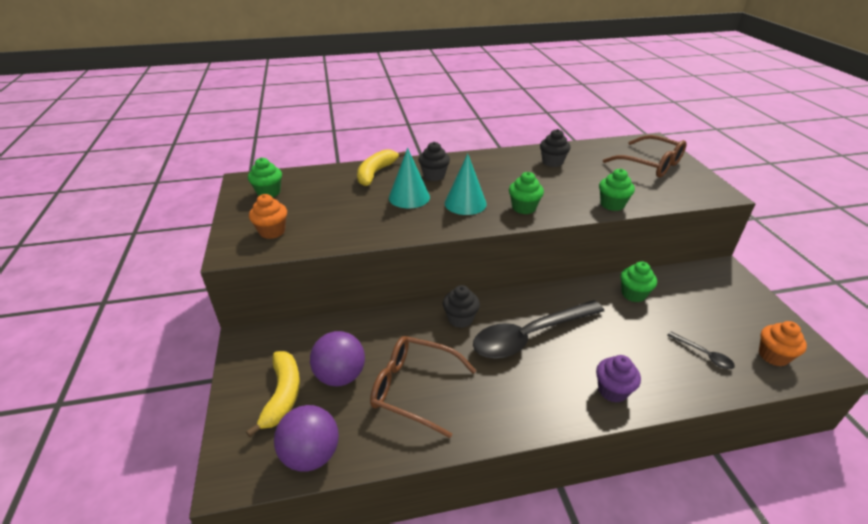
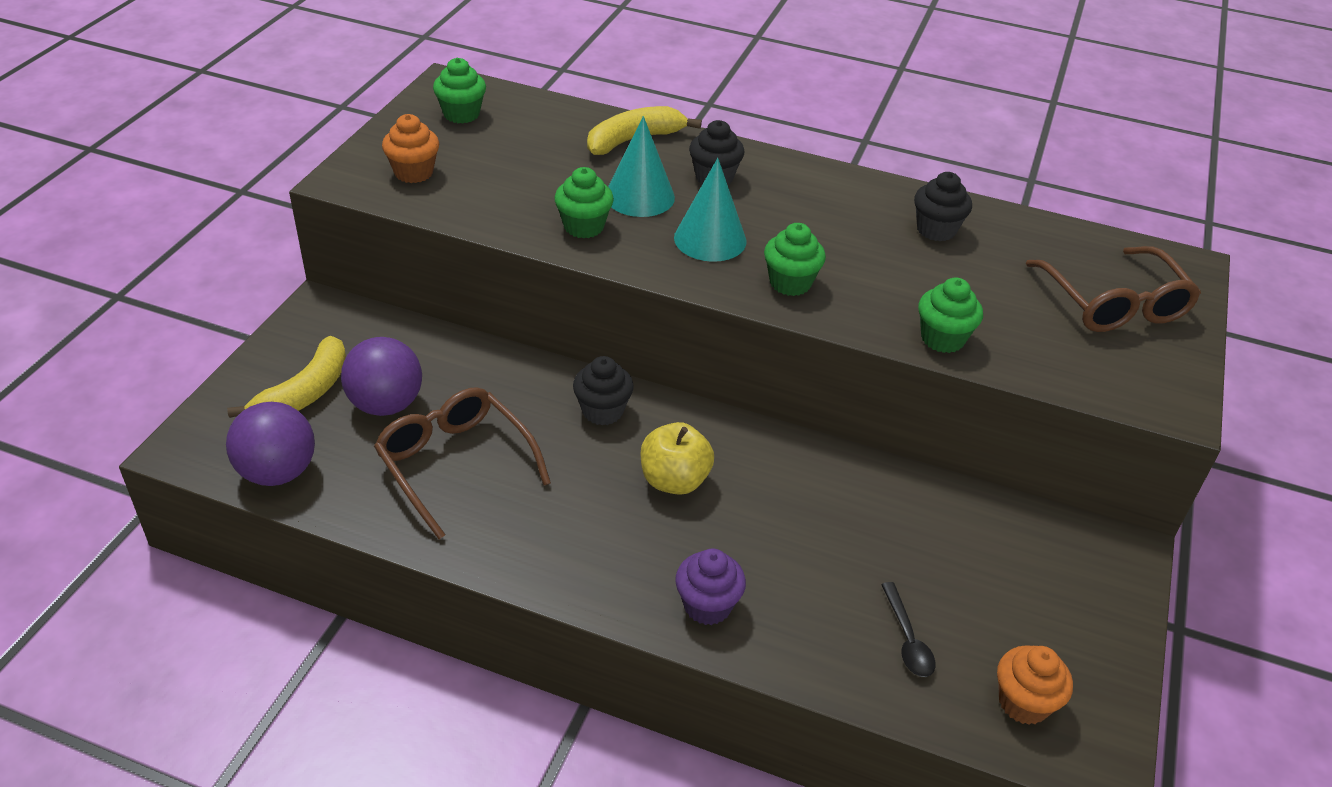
camera: 30 degrees right, 5 degrees up
(530, 336) = (674, 480): black spoon -> yellow apple
(633, 294) = (904, 505): green cupcake -> green cupcake (583, 226)

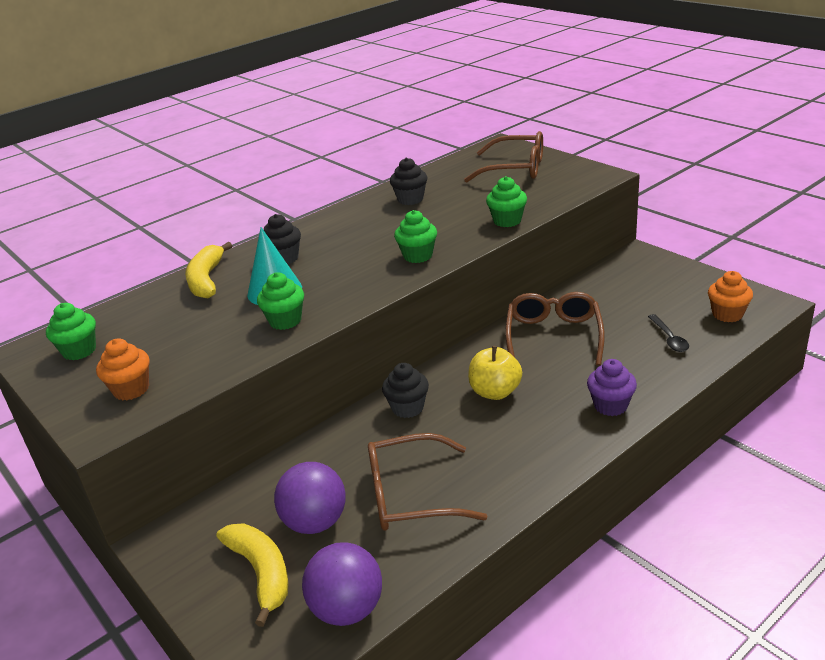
camera: 55 degrees left, 10 degrees down
(710, 239) = (348, 274): turquoise cone -> none
(830, 505) = (553, 336): none -> brown glasses
(907, 639) = (669, 338): black spoon -> black spoon turned 60 degrees clockwise

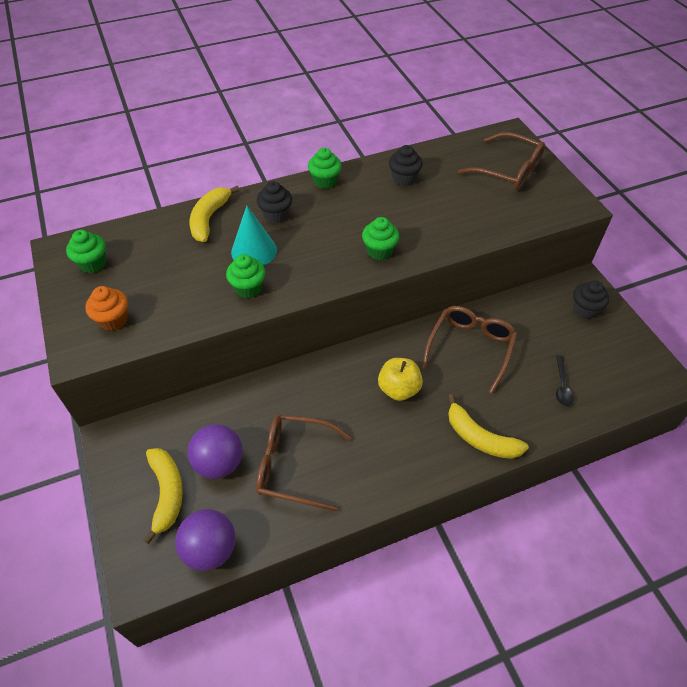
camera: 15 degrees right, 20 degrees up
(408, 408) = (327, 379): black cupcake -> black cupcake (584, 309)
(507, 221) = (470, 235): green cupcake -> green cupcake (325, 181)
(610, 405) = (480, 438): purple cupcake -> yellow banana
(727, 314) = (624, 377): orange cupcake -> none

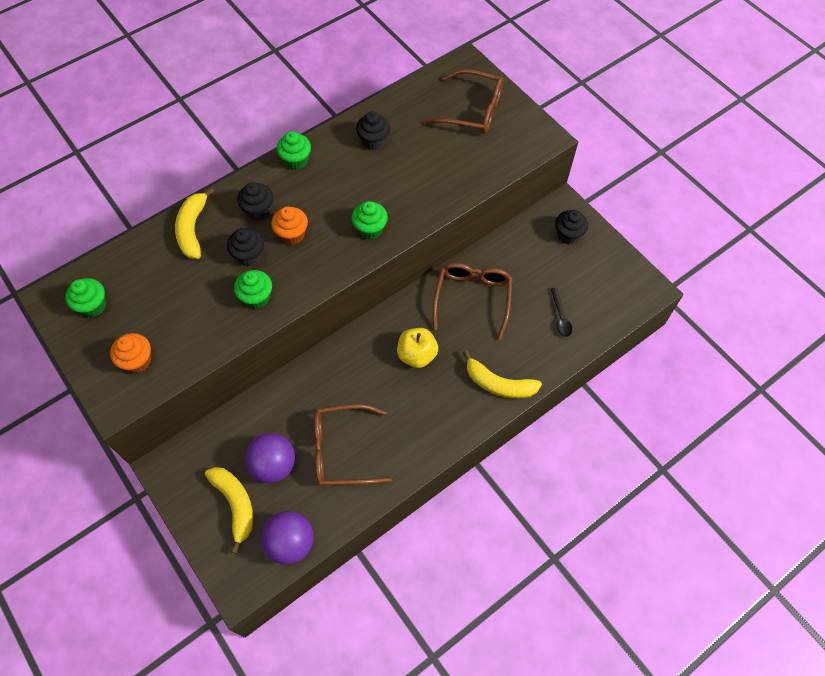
camera: 15 degrees left, 10 degrees up
(254, 251) = (249, 256): turquoise cone -> black cupcake
(301, 241) = (292, 234): none -> orange cupcake

